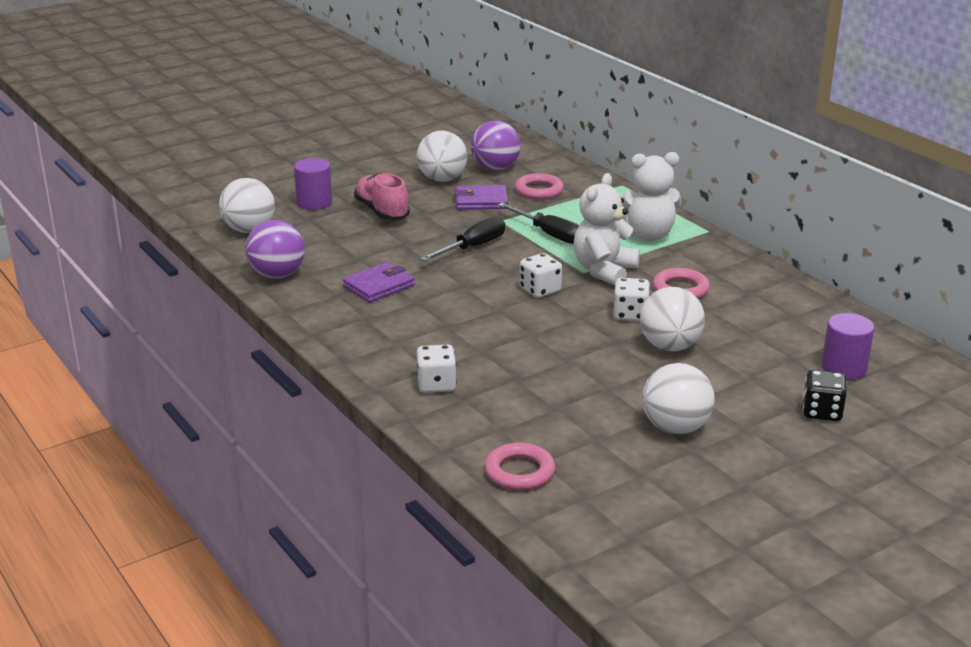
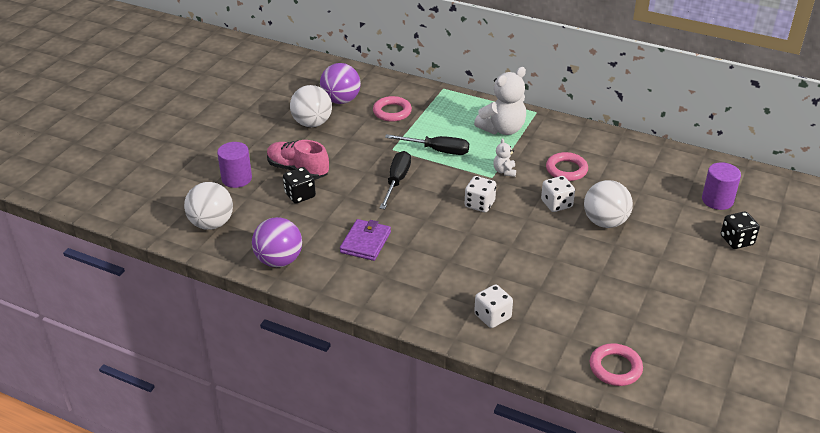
camera: 30 degrees left, 10 degrees up
(359, 231) = (300, 195): none -> black dice
(481, 201) = (360, 135): purple wallet -> none
(604, 271) = (504, 171): white teddy bear -> white teddy bear, size x0.48
(675, 428) = (670, 289): white ball -> none

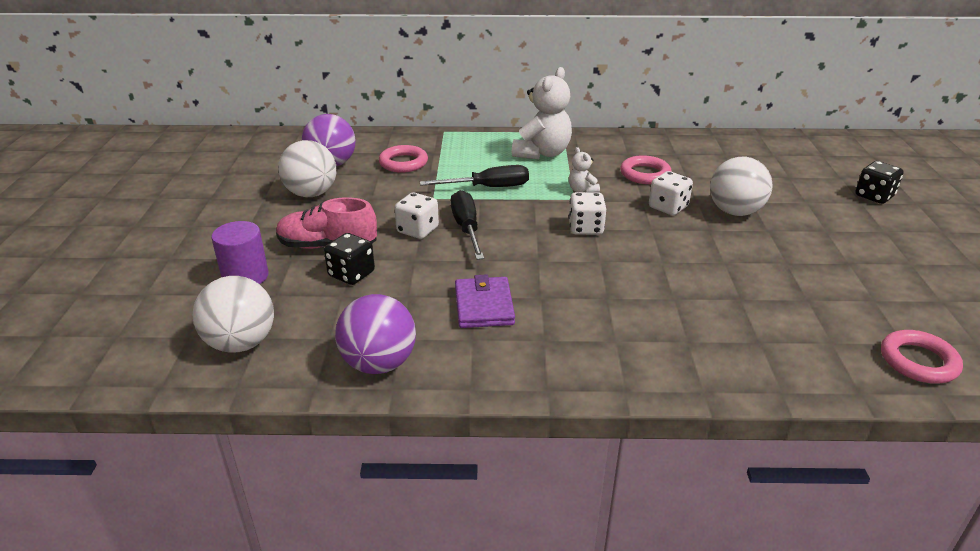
camera: 25 degrees left, 5 degrees down
(492, 316) = (721, 347): white dice -> white dice (417, 230)
(717, 200) = (815, 167): purple cylinder -> none

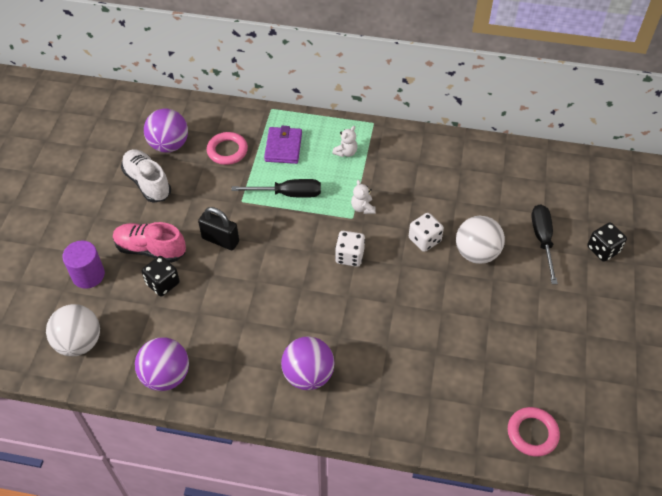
camera: 10 degrees right, 20 degrees up
(311, 193) = (147, 182): white ball -> white shoe
(417, 230) = (220, 240): white dice -> black padlock
(466, 228) = (258, 243): black screwdriver -> black screwdriver (542, 240)
(484, 306) = (249, 331): purple wallet -> purple wallet (283, 147)
(542, 153) = (346, 152): white teddy bear -> white teddy bear, size x0.48
(583, 339) = (308, 375): none -> purple ball
(645, 174) = (422, 193): pink ring -> none

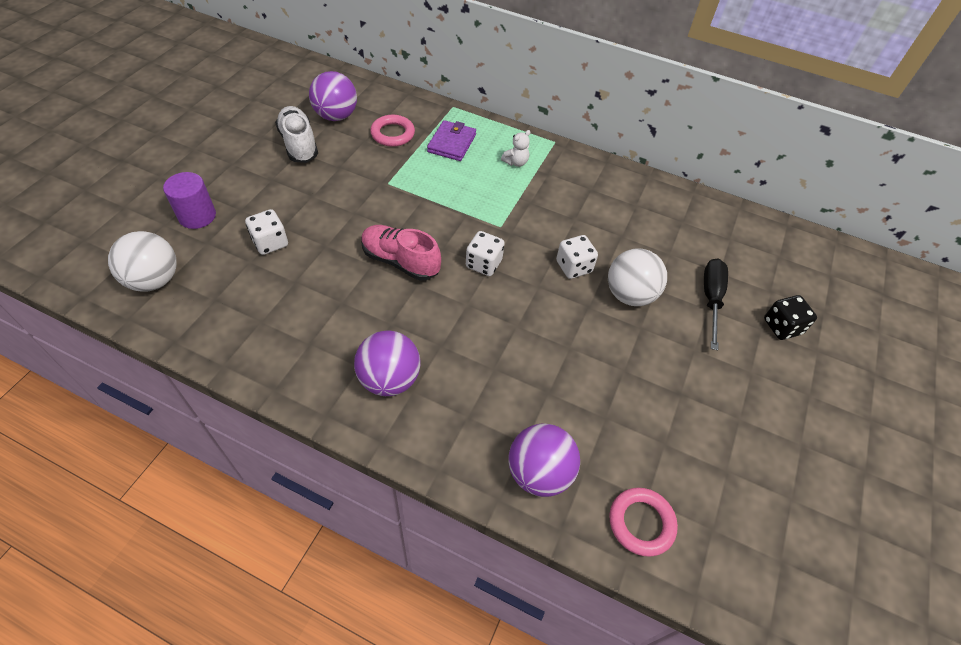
camera: 10 degrees right, 0 degrees up
(150, 249) = (273, 207): pink shoe -> pink shoe (400, 261)
(163, 283) = (270, 242): black dice -> white dice
(166, 376) = (229, 339): purple ball -> purple ball (539, 472)
(220, 240) = (350, 215): black padlock -> none
(288, 194) = (439, 187): black screwdriver -> none
(362, 208) = (515, 219): white teddy bear -> none

